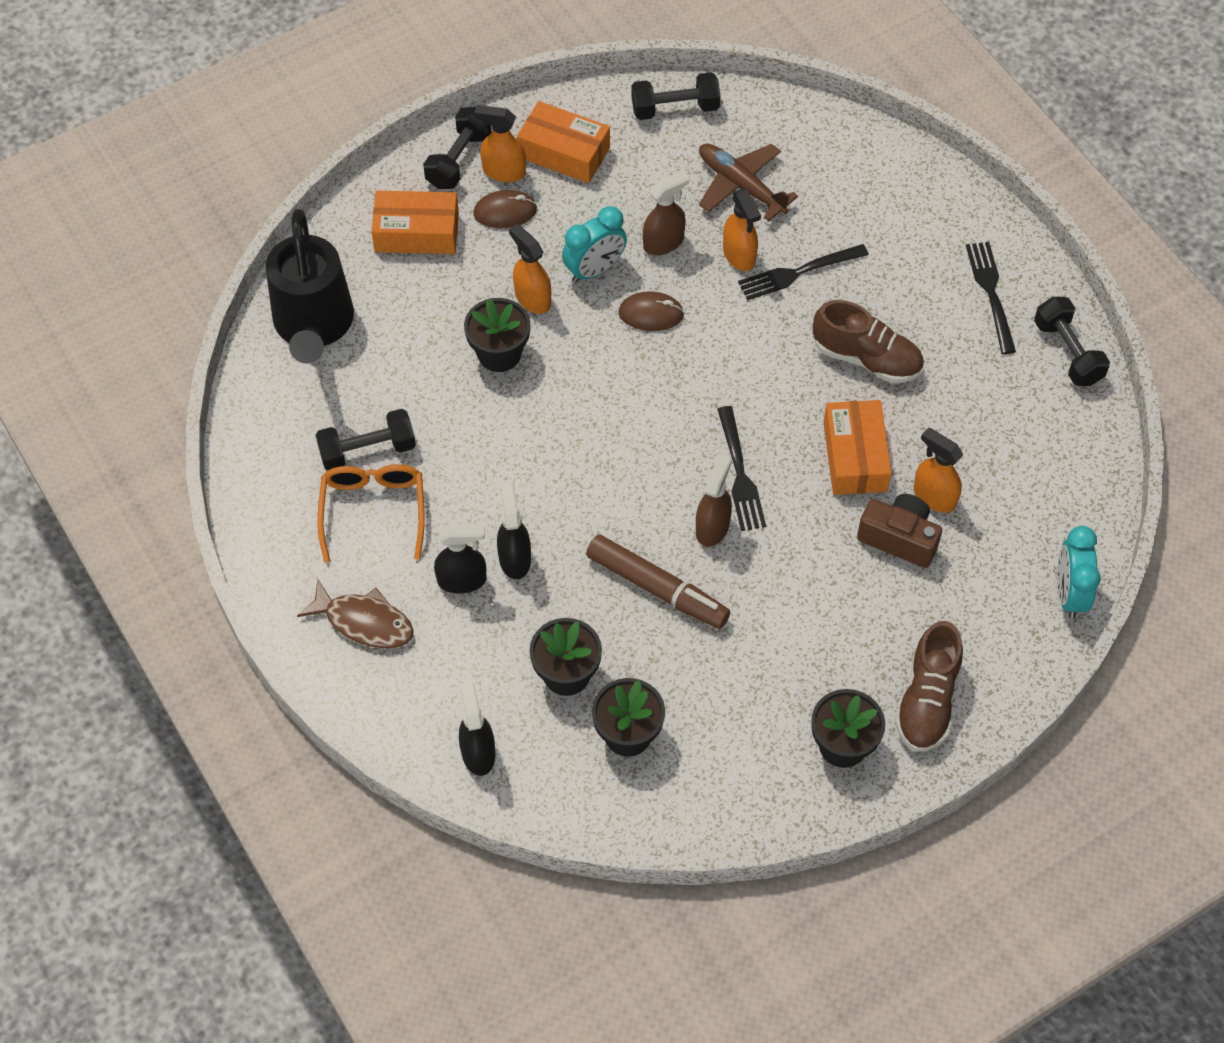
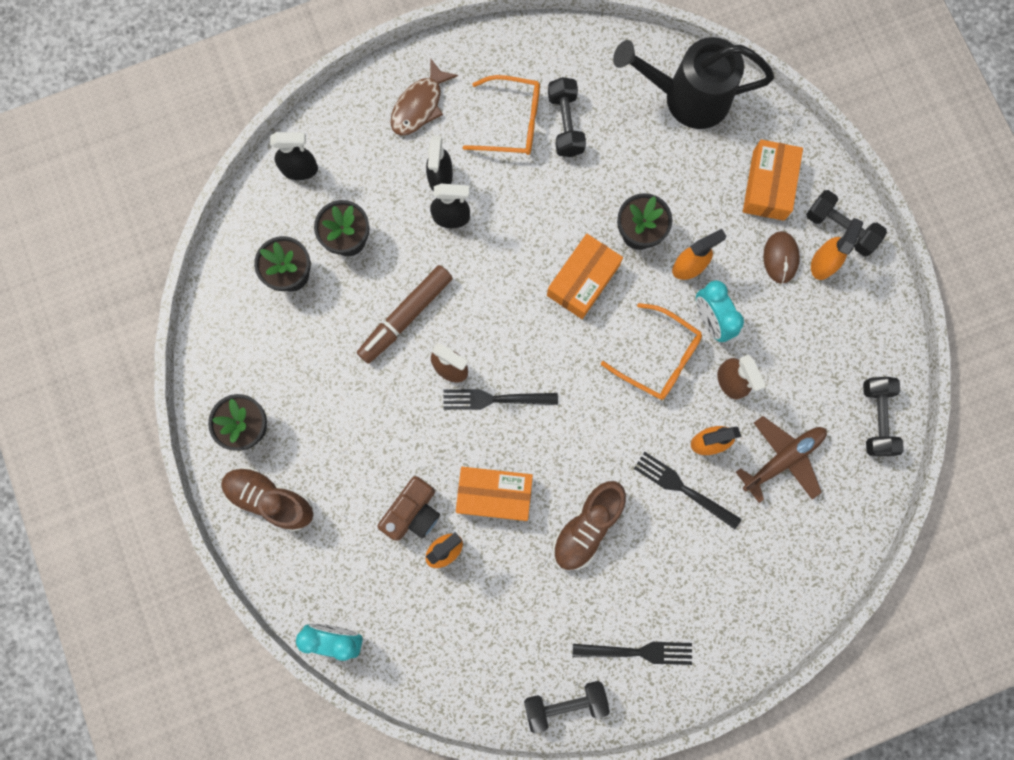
camera: 100 degrees right, 20 degrees up
(564, 152) = (838, 315): orange box -> orange box (583, 280)
(651, 314) = (659, 358): brown mouse -> orange glasses
(798, 272) = (683, 489): black fork -> black fork turned 45 degrees counterclockwise

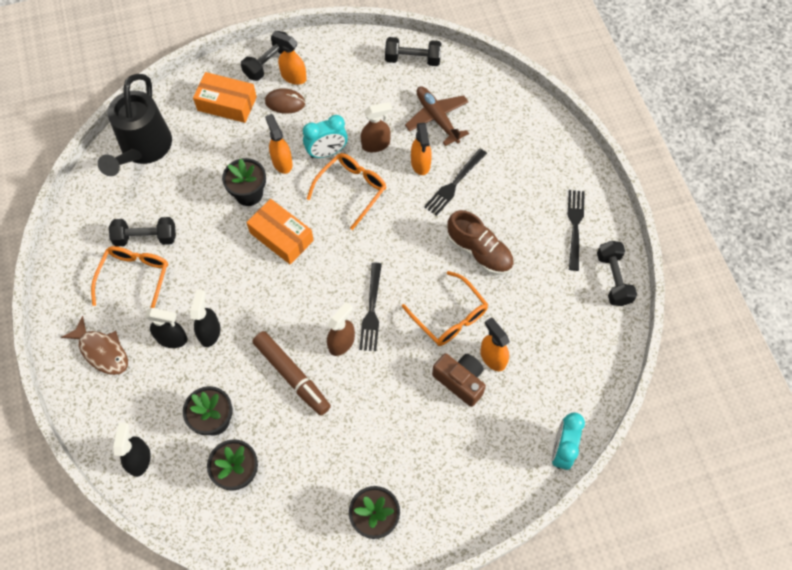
camera: 85 degrees left, 15 degrees down
(270, 499) = (441, 501): brown shoe -> none
(494, 494) = (450, 317): orange box -> orange glasses

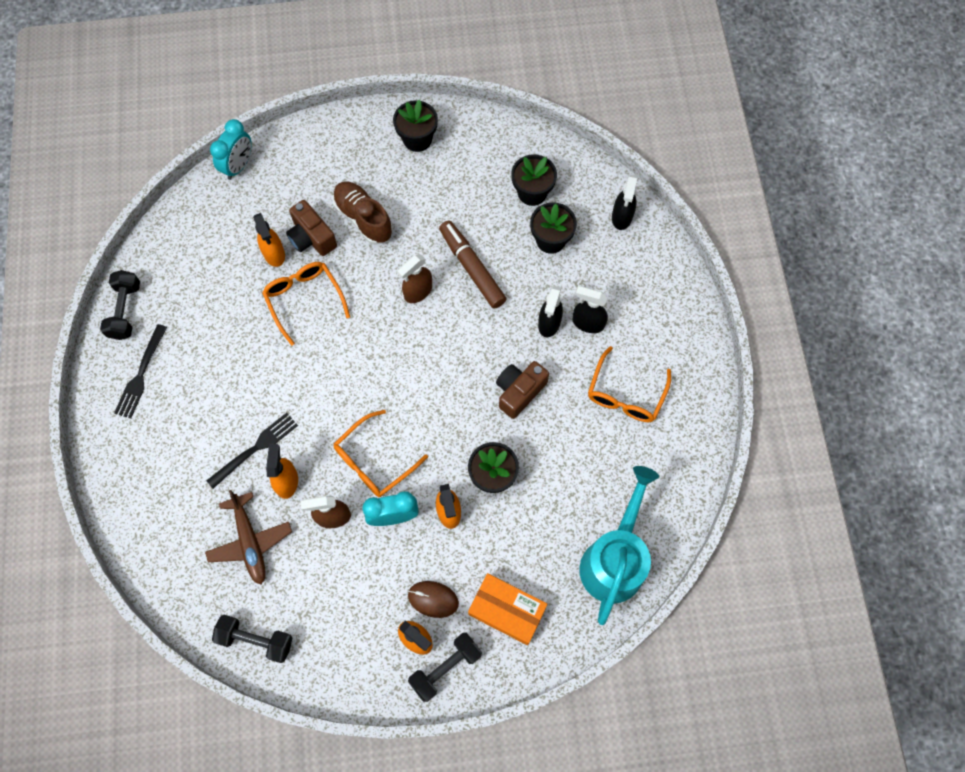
camera: 170 degrees left, 5 degrees up
(102, 351) = (659, 322): brown fish -> none
(143, 150) = (615, 559): black watering can -> turquoise watering can
(146, 238) = (613, 440): black dumbbell -> none
(233, 265) = (519, 392): none -> brown camera
(281, 237) = (462, 416): orange box -> none
(371, 310) = (381, 319): black fork -> none
(479, 251) = (253, 363): brown shoe -> brown shoe (363, 218)

